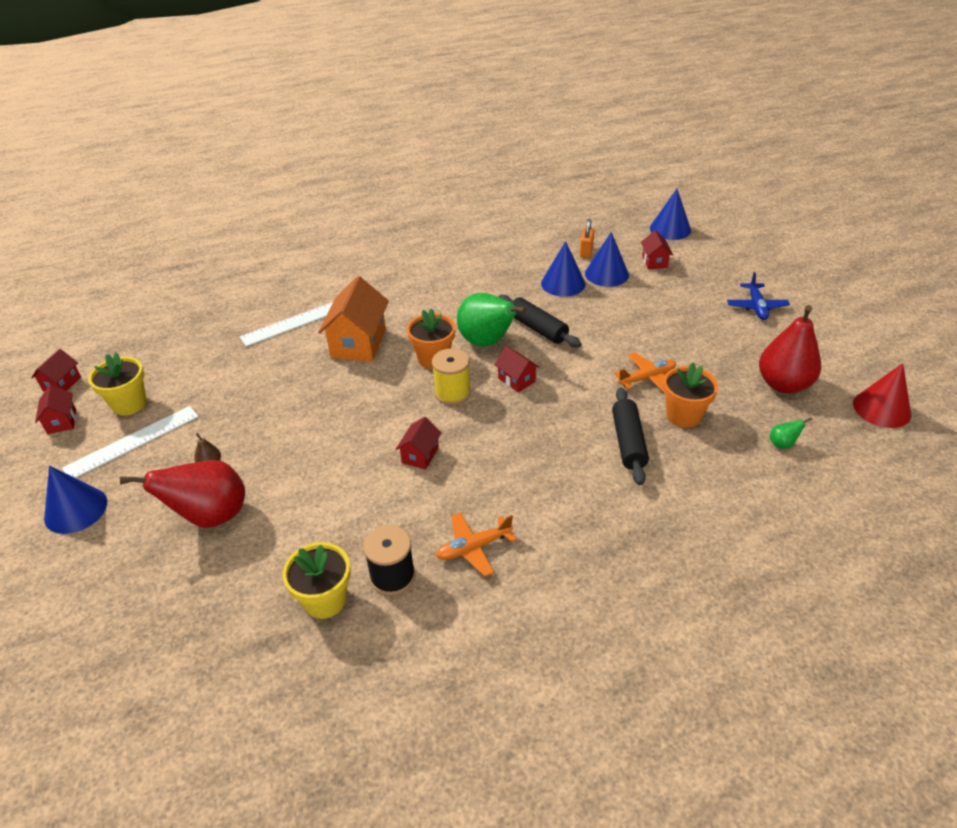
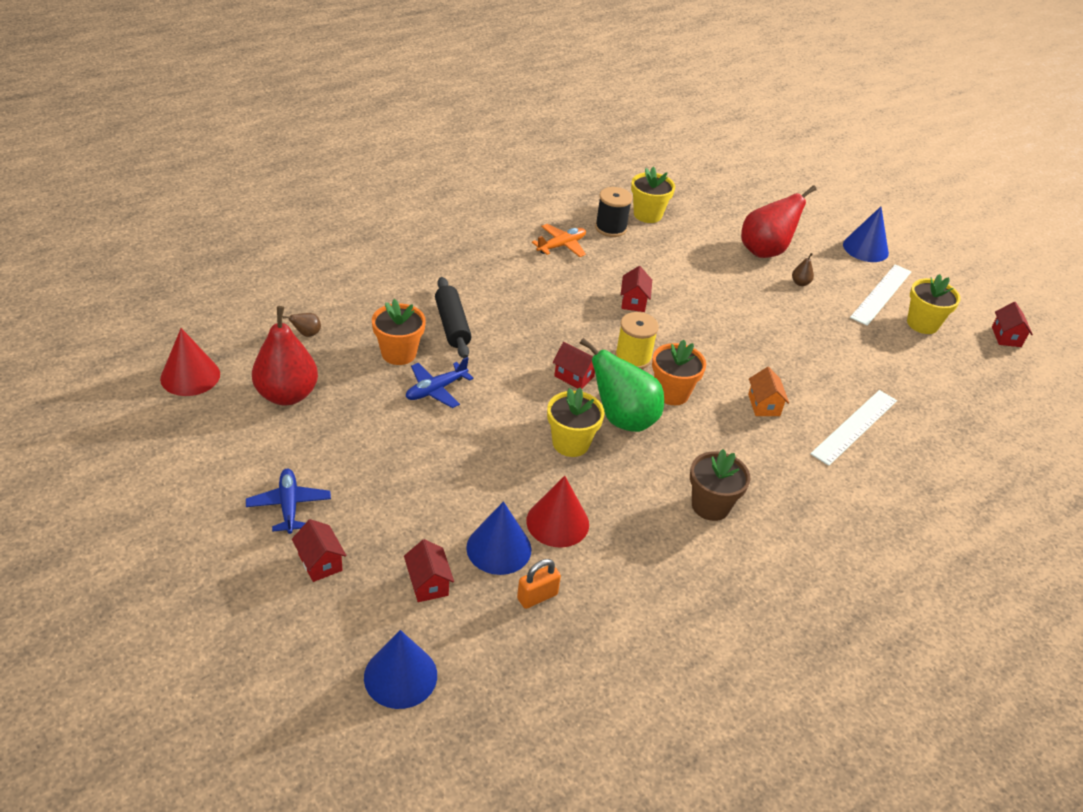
camera: 160 degrees right, 0 degrees up
(62, 421) = (960, 305): red house -> red house (320, 562)
(358, 343) = (764, 405): orange house -> orange house, size x0.52
(449, 284) = (710, 506): none -> brown flower pot
(537, 328) = (570, 443): black rolling pin -> yellow flower pot
(563, 283) = (557, 522): blue cone -> red cone
(586, 251) = (537, 596): orange padlock -> orange padlock turned 60 degrees clockwise
(647, 378) = (436, 390): orange plane -> blue plane
(782, 444) = (306, 334): green pear -> brown pear

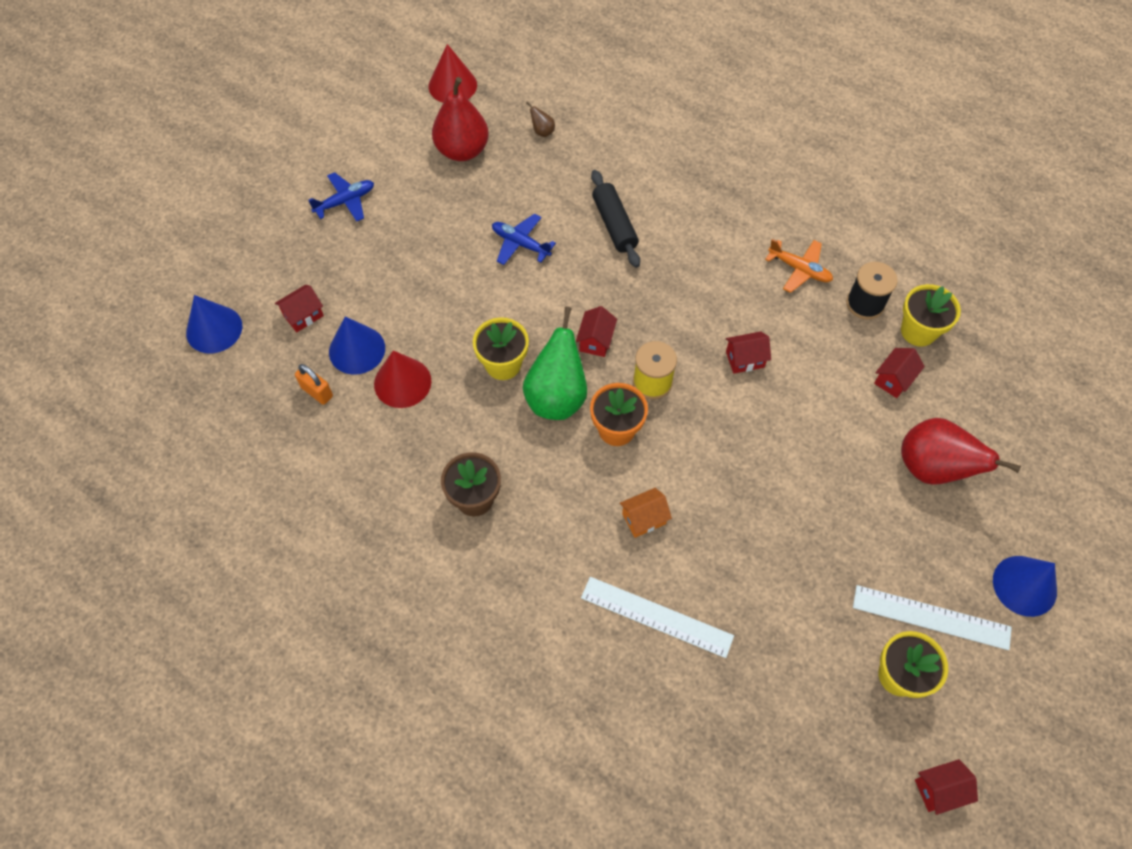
camera: 75 degrees right, 20 degrees up
(320, 562) = (298, 242): red house -> red house (893, 380)
(399, 353) = (553, 201): orange flower pot -> none
(452, 325) = (614, 225): black rolling pin -> black rolling pin turned 75 degrees counterclockwise
(800, 283) = (891, 519): brown pear -> none

